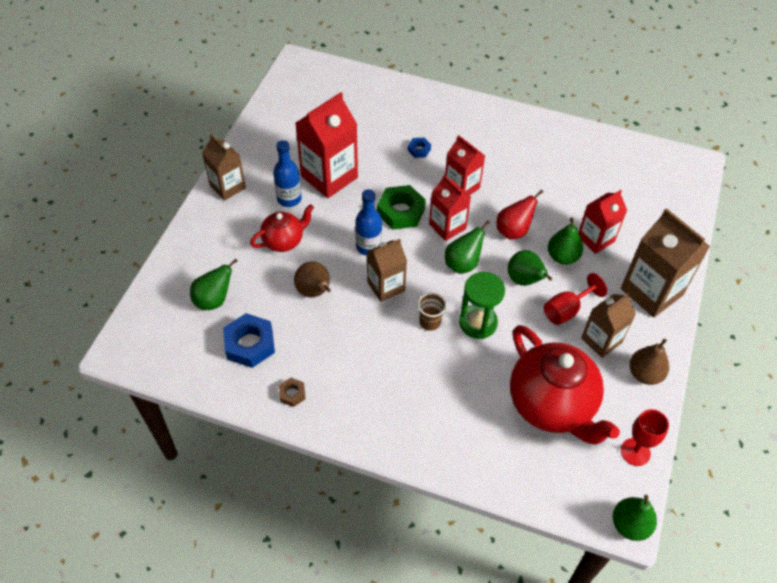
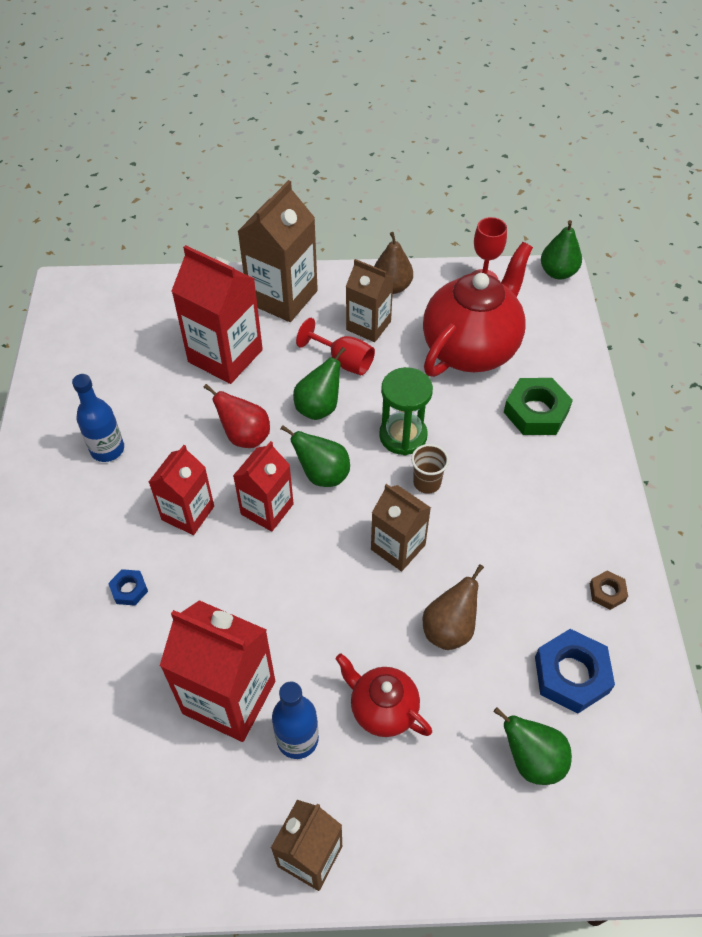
camera: 110 degrees left, 0 degrees up
(368, 246) = (342, 591): blue bottle -> blue bottle (107, 449)
(401, 211) = (262, 573): green nut -> green nut (536, 412)
(562, 257) = (266, 380): green pear -> none
(595, 239) = (225, 356): red carton -> red carton, size x1.58

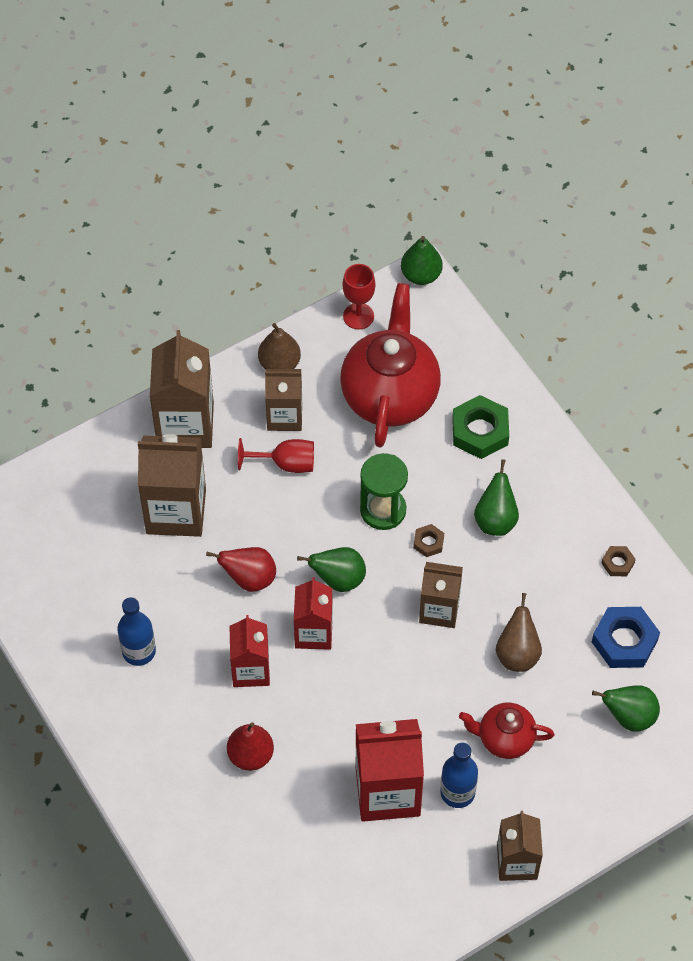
camera: 30 degrees left, 5 degrees up
(129, 589) = (250, 755): blue nut -> red pear
(225, 356) = (176, 511): red carton -> brown carton
(319, 407) = (294, 519): green pear -> green pear (495, 520)
(427, 483) = (428, 542): brown cup -> brown nut

